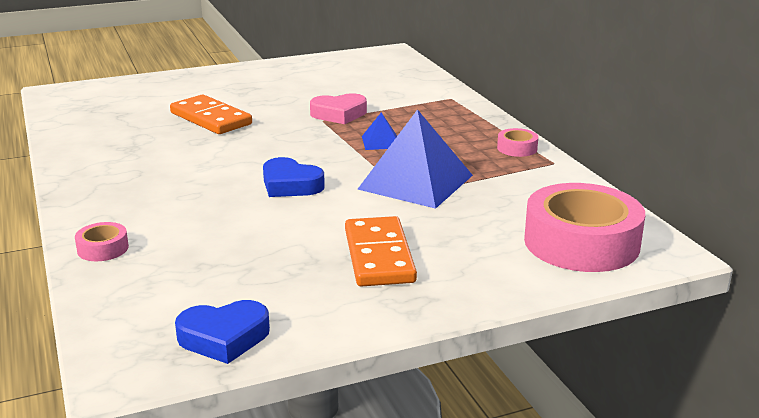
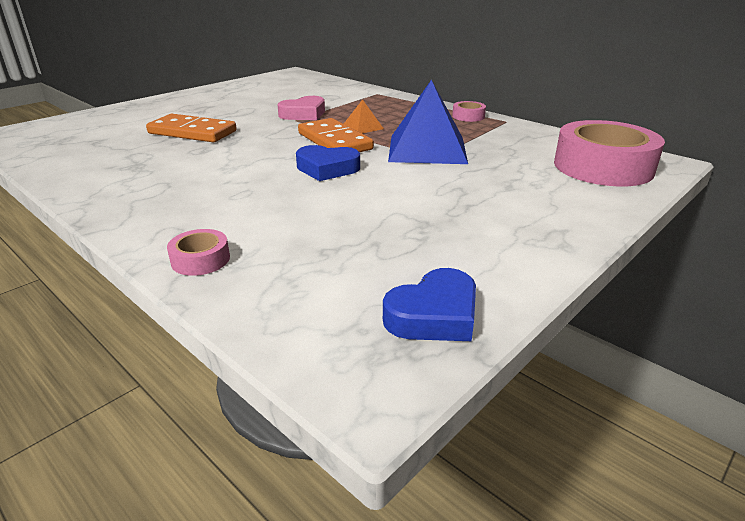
camera: 25 degrees left, 5 degrees up
(378, 256) = (474, 207): orange domino -> orange domino (334, 141)
(381, 142) = (362, 127): blue pyramid -> orange pyramid

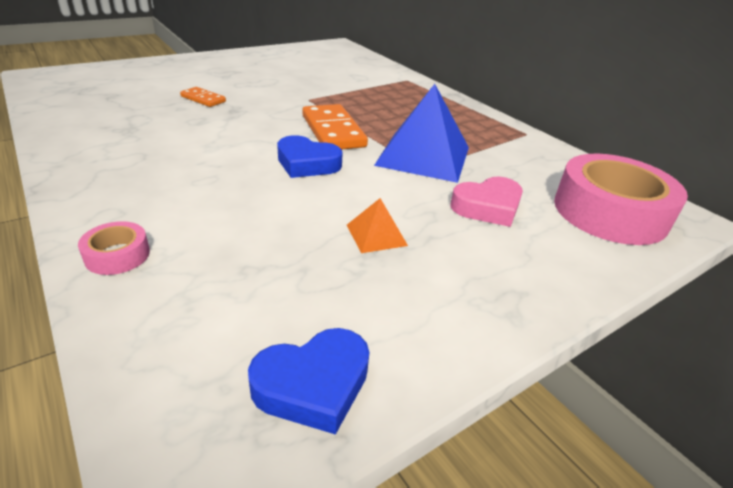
camera: 10 degrees right, 5 degrees up
(192, 132) = (203, 99): orange domino -> orange domino, size x0.54
(304, 114) = (321, 94): pink heart -> pink heart (487, 207)
(362, 127) = (370, 118): orange pyramid -> orange pyramid (376, 235)
(468, 116) = (488, 121): pink tape -> none

